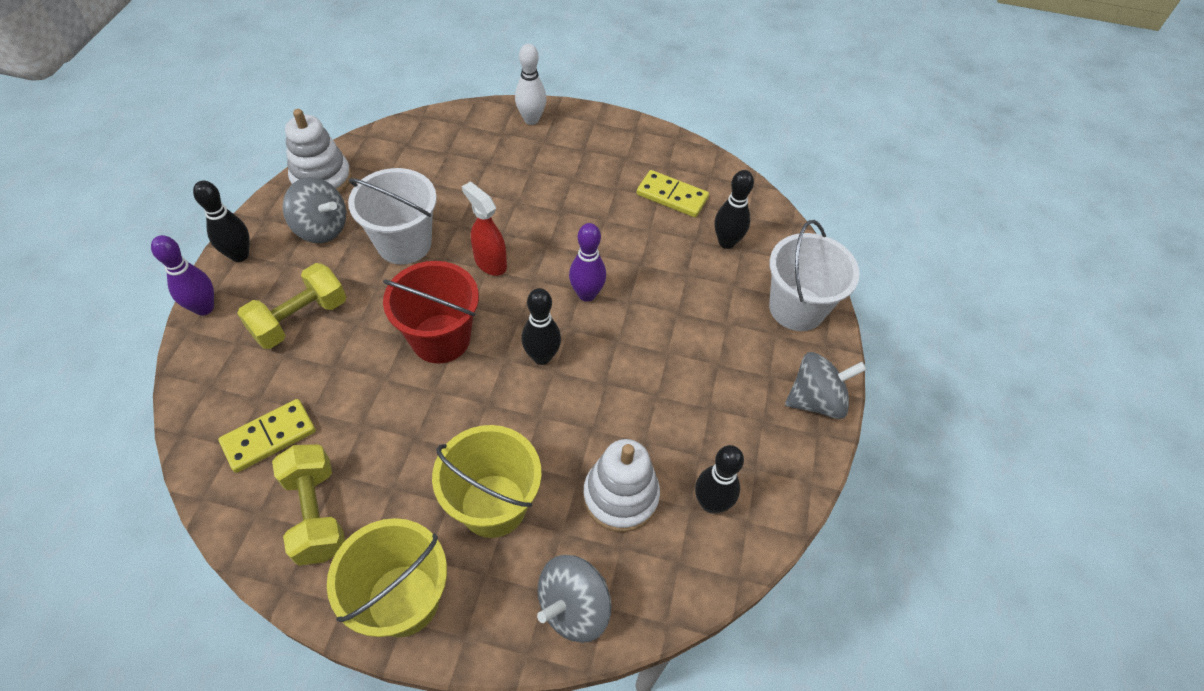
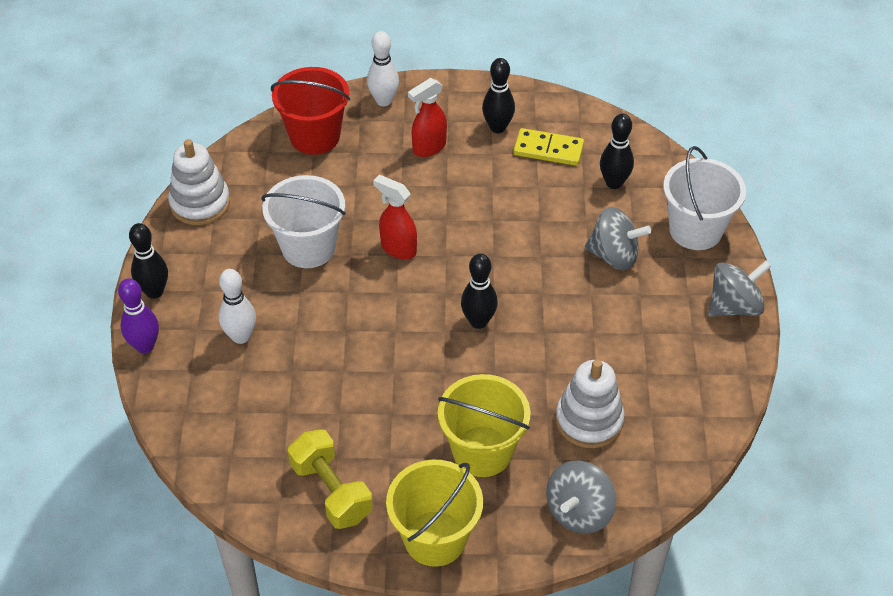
camera: 10 degrees left, 5 degrees down
(269, 437) = (261, 441): yellow domino -> none
(300, 319) = (241, 336): yellow dumbbell -> white bowling pin
(321, 228) = (222, 250): grey spinning top -> grey spinning top (614, 255)
(441, 338) = (379, 325): red bucket -> red bucket (315, 136)
(557, 171) = (428, 148): none -> red spray bottle
(586, 294) = (499, 258): purple bowling pin -> none
(711, 503) = (668, 409): black bowling pin -> black bowling pin (497, 127)

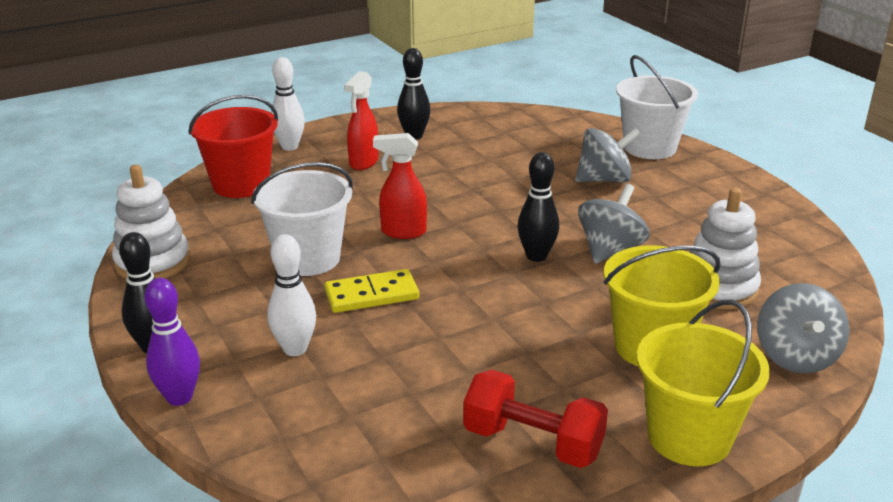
camera: 30 degrees left, 20 degrees down
(331, 491) = (533, 443): yellow dumbbell -> red dumbbell
(548, 149) = (473, 137): yellow domino -> yellow domino (371, 295)
(614, 183) = (551, 140): black bowling pin -> none
(734, 306) = (737, 179): grey spinning top -> grey spinning top (610, 250)

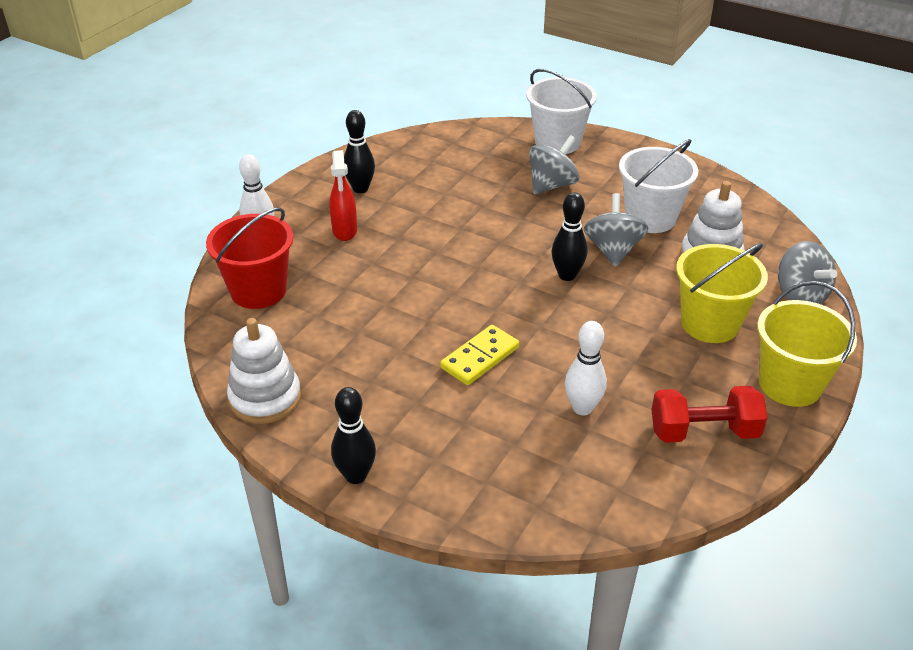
camera: 30 degrees left, 10 degrees up
(179, 397) = (426, 509): purple bowling pin -> none
(295, 349) = (470, 429): white bowling pin -> white bowling pin (582, 408)
(308, 258) = (395, 343): white bucket -> white bucket (650, 218)
(403, 232) = (446, 290): red spray bottle -> none

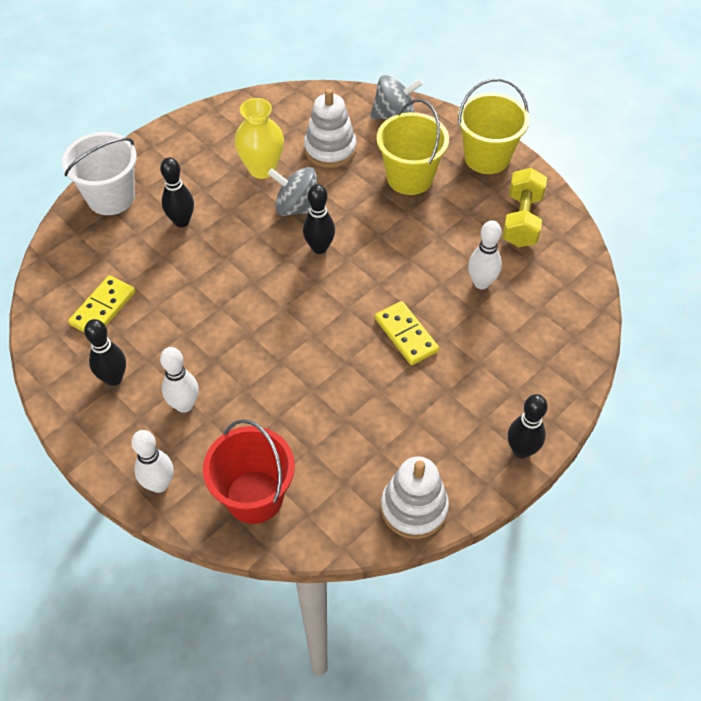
camera: 75 degrees left, 15 degrees up
(344, 231) = (184, 405): red spray bottle -> white bowling pin
(431, 166) = (103, 308): none -> yellow domino
(552, 185) = (181, 221): grey spinning top -> black bowling pin
(650, 218) = (262, 169): white bucket -> yellow vase
(703, 432) = (522, 220): red dumbbell -> yellow dumbbell

